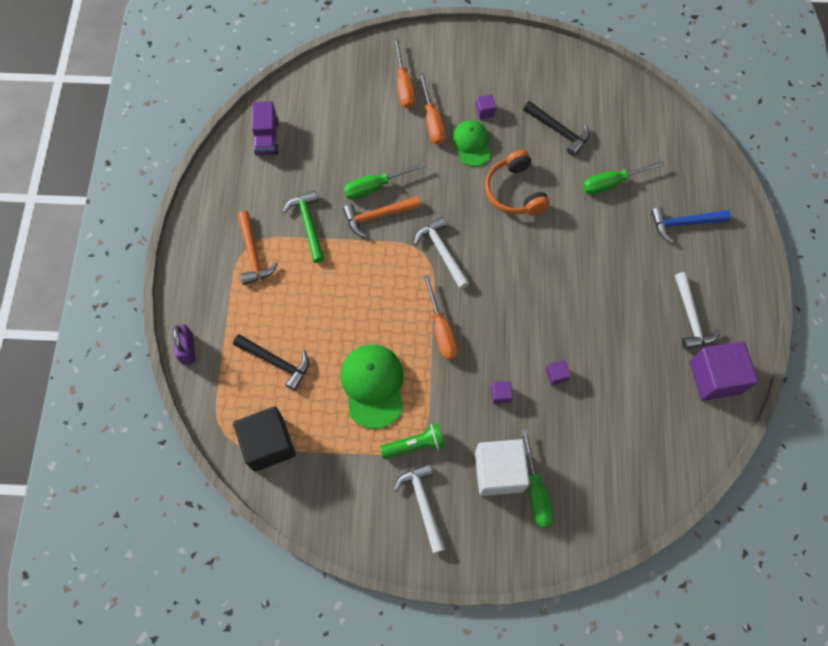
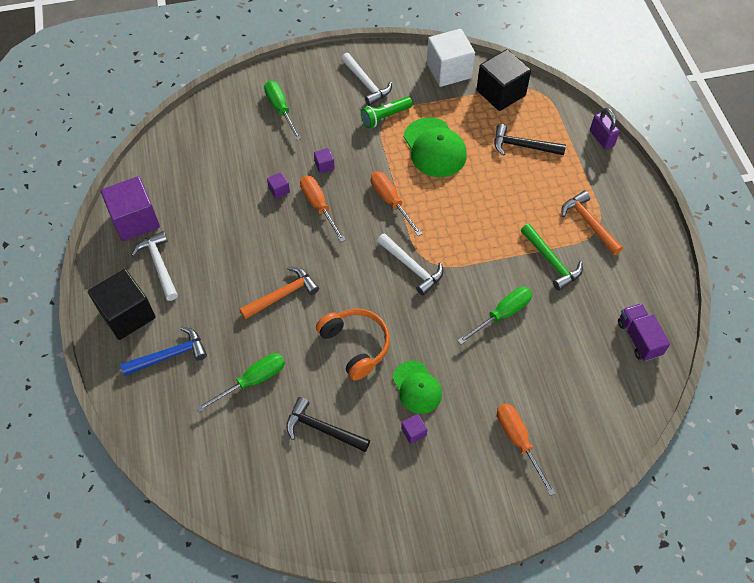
camera: 165 degrees right, 10 degrees down
(377, 216) = (487, 286): orange hammer -> orange hammer (283, 295)
(432, 121) = (469, 404): orange screwdriver -> orange screwdriver (319, 206)
(499, 472) = (312, 115): white cube -> white cube (449, 71)
(723, 272) = (127, 315): none -> black cube

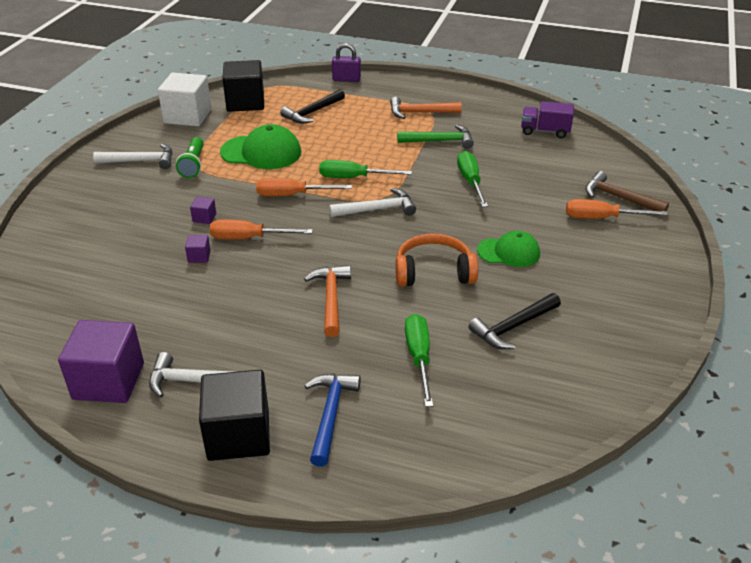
camera: 60 degrees left, 20 degrees down
(280, 109) = (99, 220): green screwdriver -> green screwdriver (353, 178)
(413, 432) = (555, 271): purple cube -> none
(564, 445) = (619, 198): none -> brown hammer

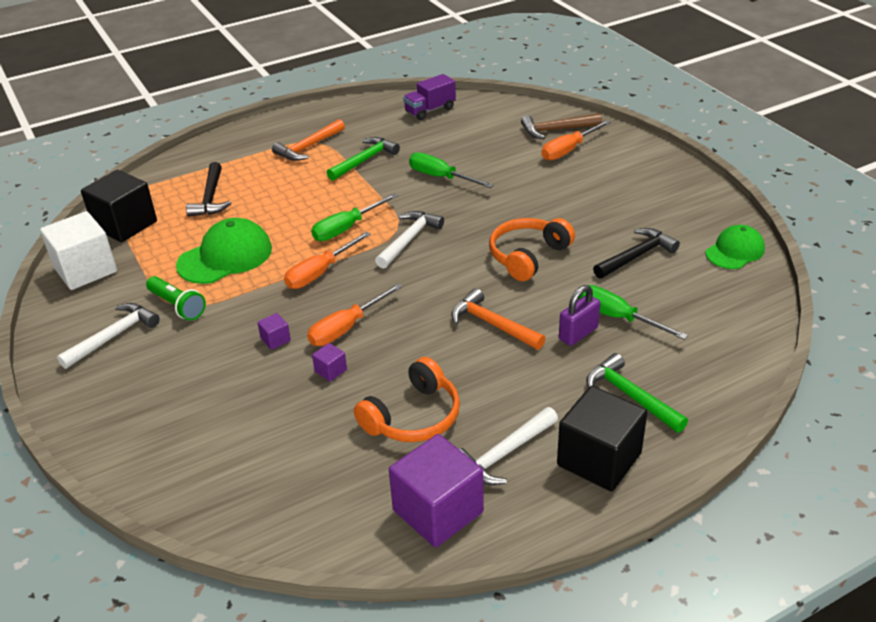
camera: 45 degrees left, 0 degrees up
(191, 317) = (413, 417): none -> orange headphones
(330, 414) = (630, 396): blue hammer -> green hammer
(346, 79) = (190, 154): purple padlock -> purple padlock (578, 333)
(509, 252) = (551, 210): green cap -> green cap (735, 251)
(513, 327) = (636, 256): black hammer -> black hammer turned 135 degrees counterclockwise

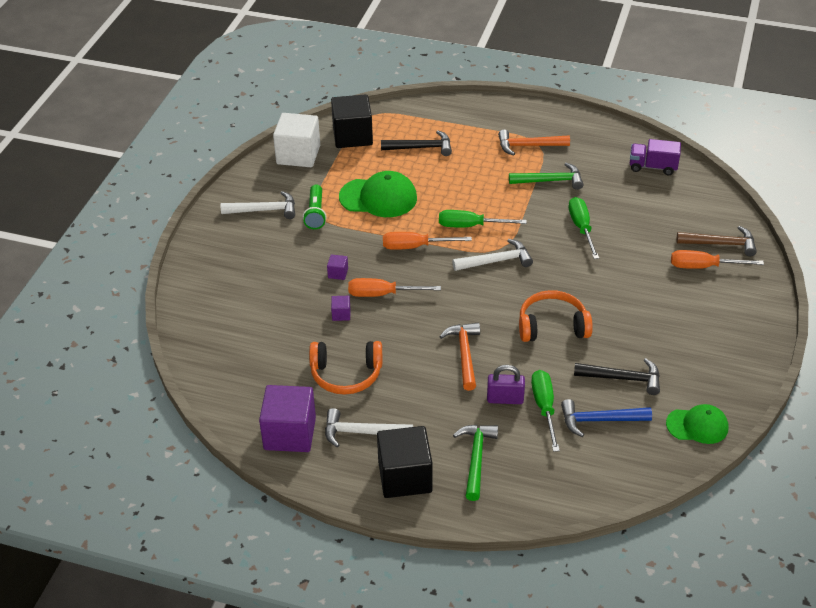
camera: 45 degrees right, 5 degrees up
(210, 198) = (421, 148): black hammer -> black hammer turned 135 degrees counterclockwise
(556, 130) = (721, 244): brown hammer -> brown hammer turned 150 degrees clockwise
(669, 296) = (599, 420): none -> blue hammer

